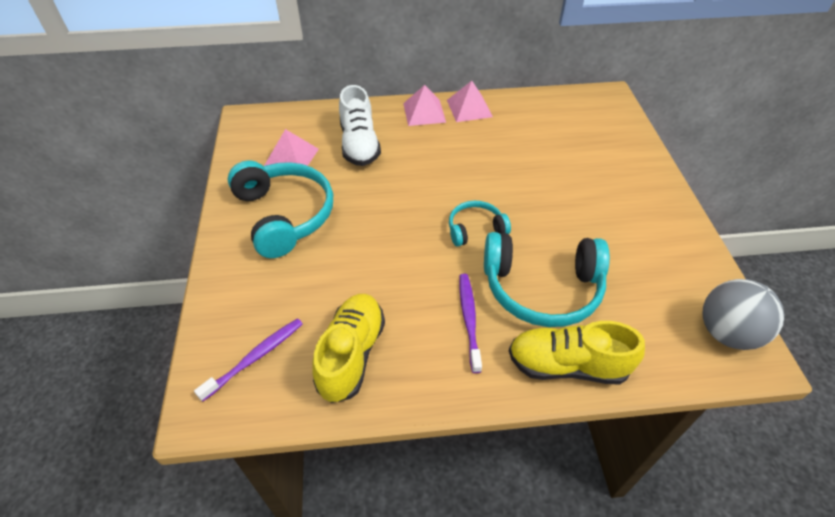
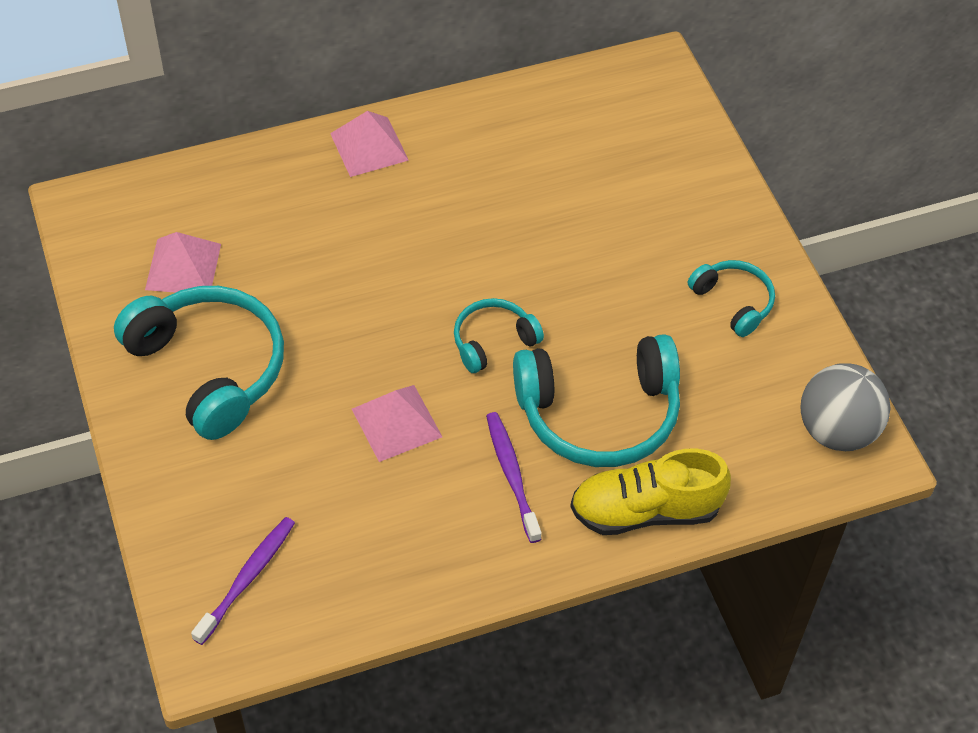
camera: 15 degrees left, 5 degrees up
(351, 354) = (371, 550): yellow shoe -> none
(359, 144) = (283, 225): white shoe -> none
(469, 108) = (439, 127): pink pyramid -> pink pyramid (396, 423)
(649, 231) = (733, 302): none -> turquoise headphones

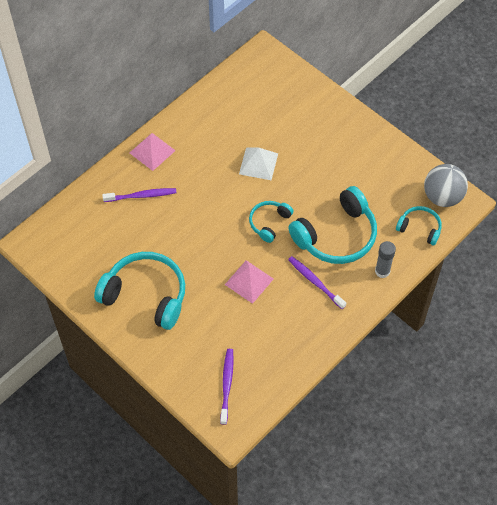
camera: 25 degrees left, 5 degrees up
(183, 266) = (100, 251): pink pyramid -> none
(306, 208) = (141, 196): none -> purple toothbrush
(535, 238) = (258, 163): none -> white pyramid
(645, 510) = (382, 271): yellow shoe -> grey glue stick
(733, 302) = (365, 156): turquoise headphones -> turquoise headphones (419, 228)

